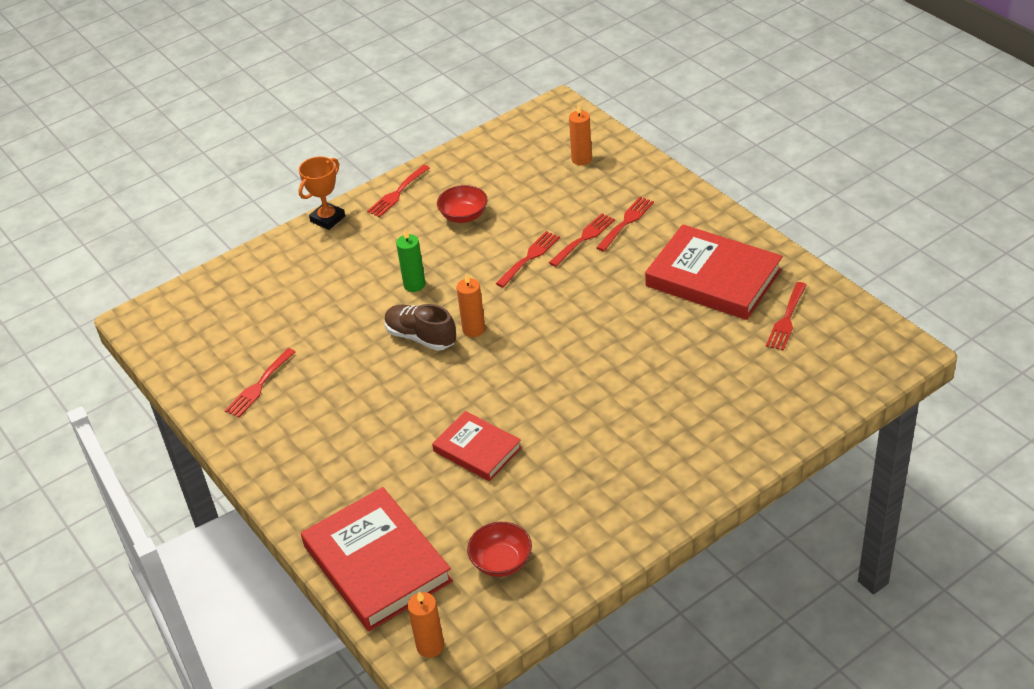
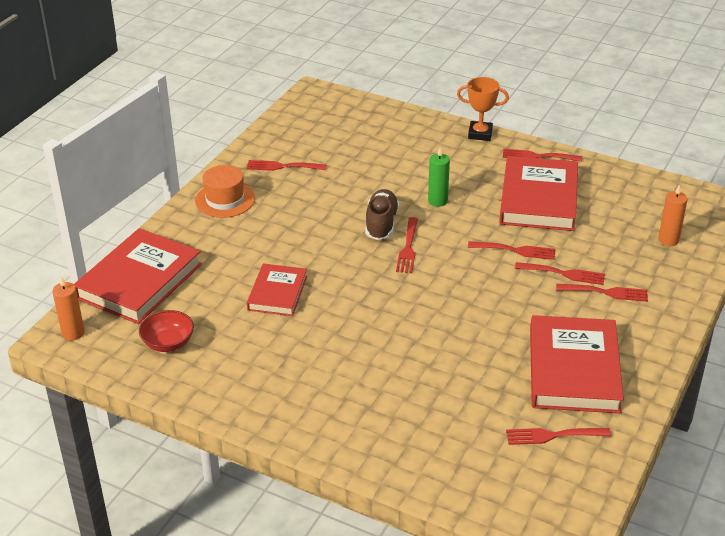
camera: 60 degrees right, 5 degrees down
(282, 451) = (225, 200): none -> orange hat
(464, 216) = (538, 199): red bowl -> red book
(474, 329) = (408, 248): orange candle -> red fork

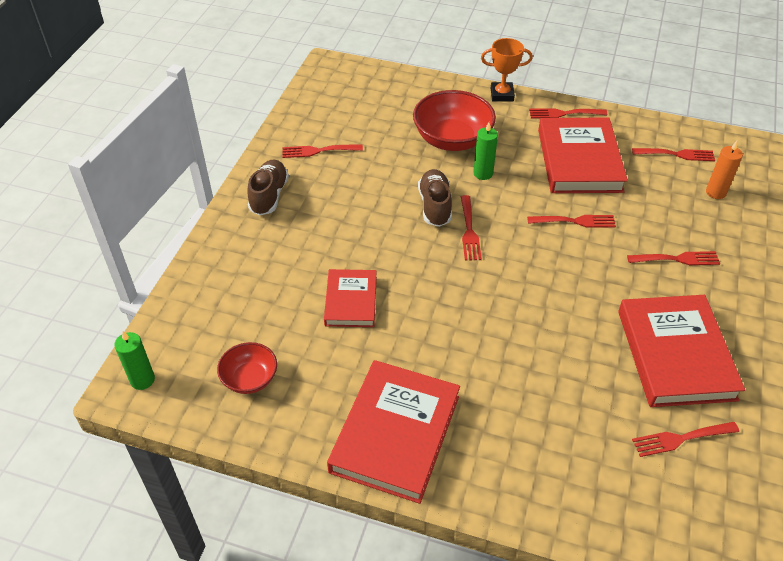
camera: 10 degrees left, 10 degrees up
(73, 333) = (142, 380): orange candle -> green candle
(139, 281) = (201, 304): red book -> red book (395, 433)
(225, 200) = (269, 196): orange hat -> brown shoe
(417, 169) = (452, 139): none -> red bowl
(564, 274) = (630, 242): red fork -> red fork (677, 154)

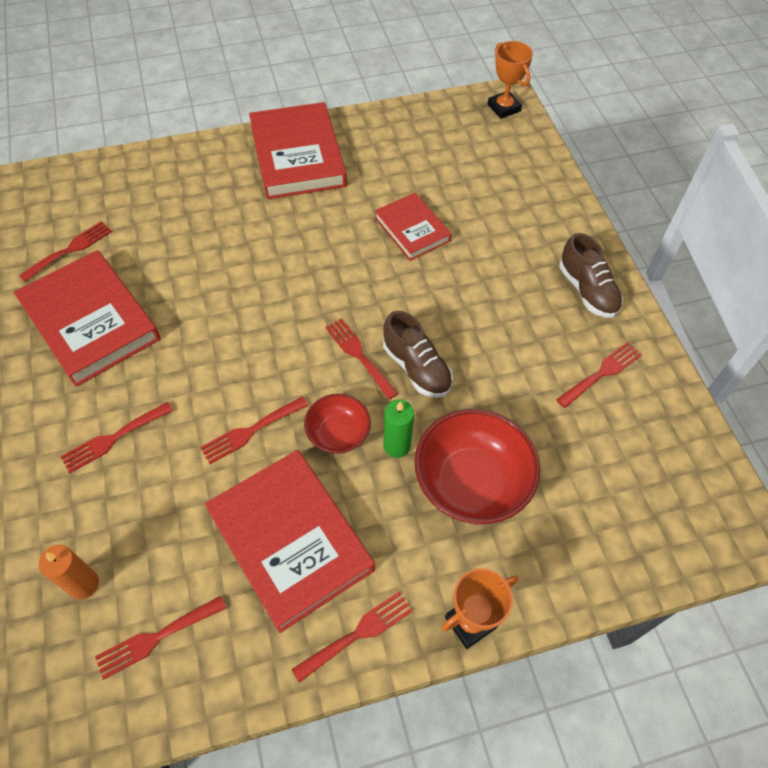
camera: 145 degrees right, 10 degrees up
(142, 380) = (504, 108): green candle -> orange trophy
(250, 379) = (432, 141): red bowl -> red bowl (338, 433)

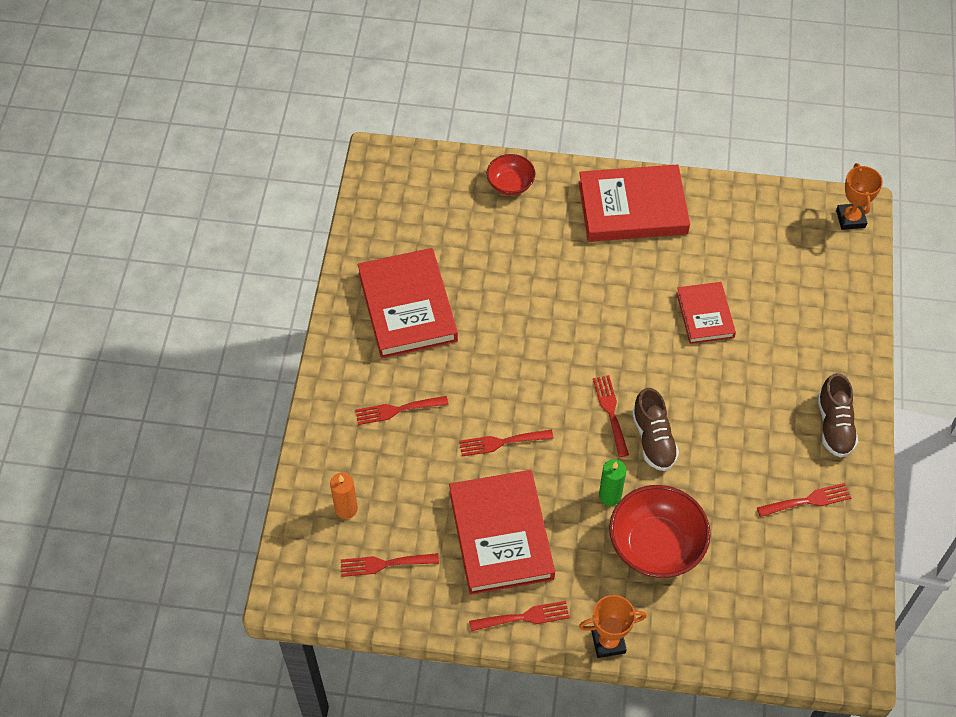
camera: 25 degrees right, 0 degrees up
(70, 250) = (409, 236): red fork -> none
(298, 156) = (632, 208): red book -> red book turned 75 degrees clockwise
(338, 433) = (568, 469): red bowl -> red bowl (510, 184)

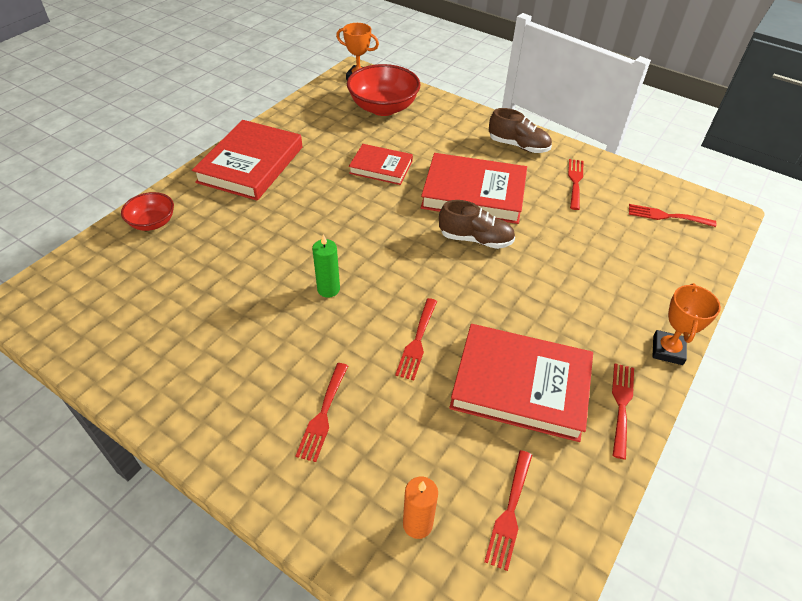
camera: 65 degrees left, 10 degrees down
(407, 307) = (209, 352): red book -> red book (473, 193)
(610, 412) = (433, 254): red fork -> red fork (666, 216)
(610, 495) = (516, 288): green candle -> green candle (328, 289)
(656, 545) = (579, 279): red bowl -> red bowl (383, 108)

